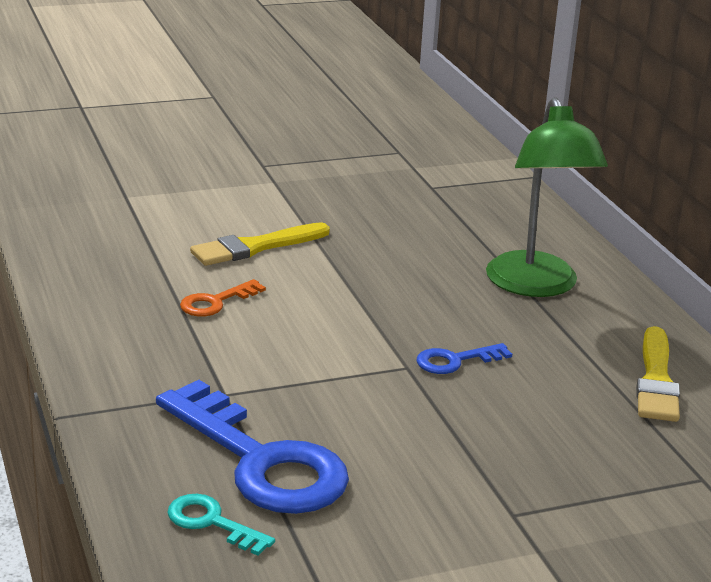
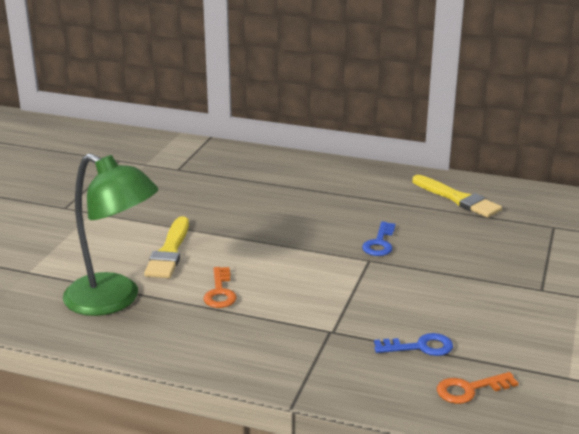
camera: 50 degrees left, 0 degrees up
(212, 523) = (470, 389): turquoise key -> orange key
(260, 461) = (420, 347): blue key -> blue key, size x0.45
(536, 286) = (329, 188): green lamp -> green lamp (114, 300)

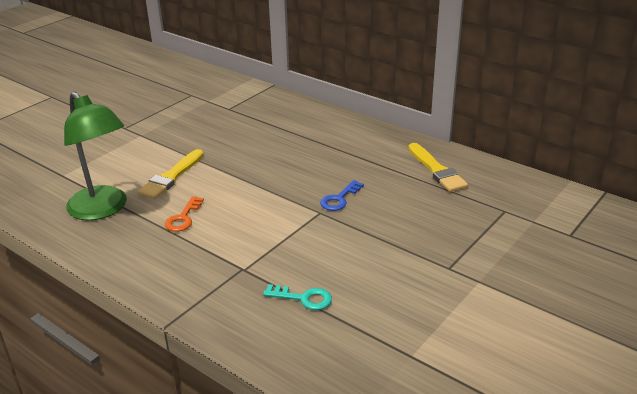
camera: 20 degrees right, 5 degrees up
(420, 347) = (303, 298): blue key -> turquoise key
(470, 389) = (316, 346): orange key -> none

